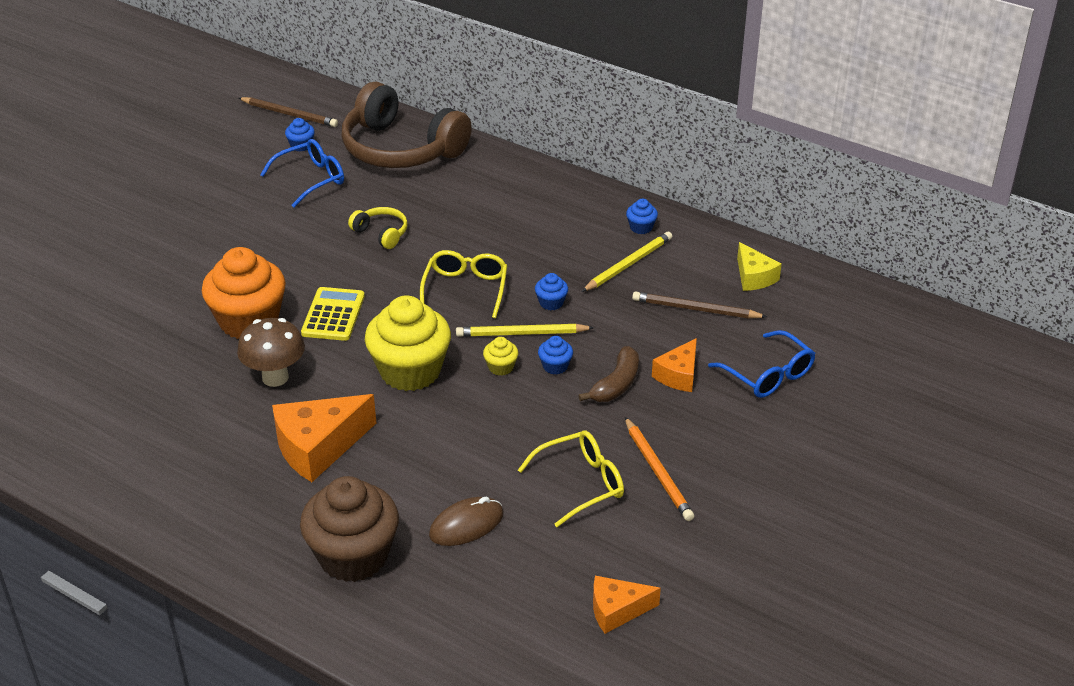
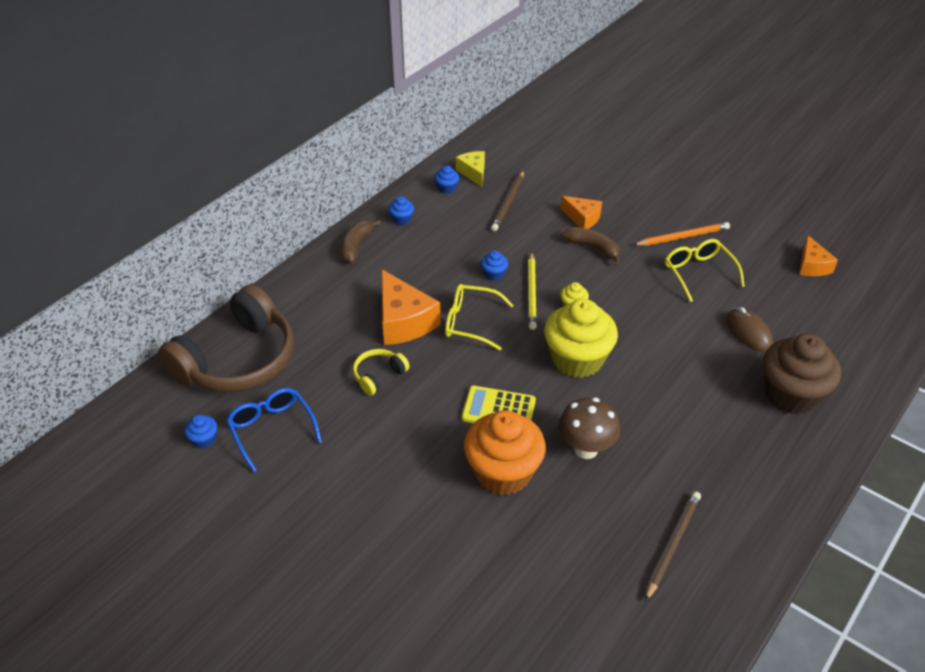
camera: 85 degrees left, 5 degrees up
(289, 114) = (135, 451): brown pencil -> brown pencil (672, 545)
(318, 447) = (674, 417): orange cheese -> orange cheese (403, 321)
(555, 366) = (572, 277): blue cupcake -> blue cupcake (447, 188)
(584, 200) = (356, 246): none -> brown banana
(628, 264) = (449, 230): yellow pencil -> none
(754, 277) = (473, 172): yellow cheese -> yellow cheese turned 90 degrees counterclockwise
(768, 375) = (582, 179): blue glasses -> none

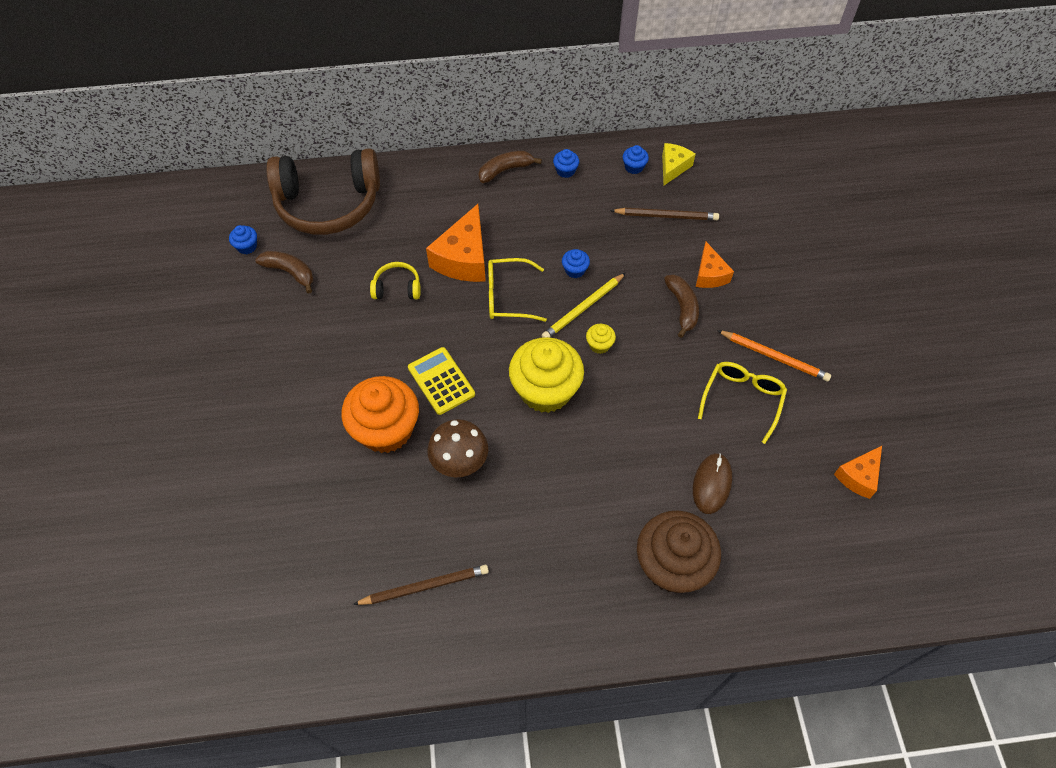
camera: 45 degrees right, 15 degrees up
(271, 429) = (290, 272): blue glasses -> brown banana
(470, 322) = (507, 296): yellow glasses -> yellow glasses turned 60 degrees counterclockwise
(508, 203) = (666, 216): brown pencil -> brown pencil turned 150 degrees counterclockwise

